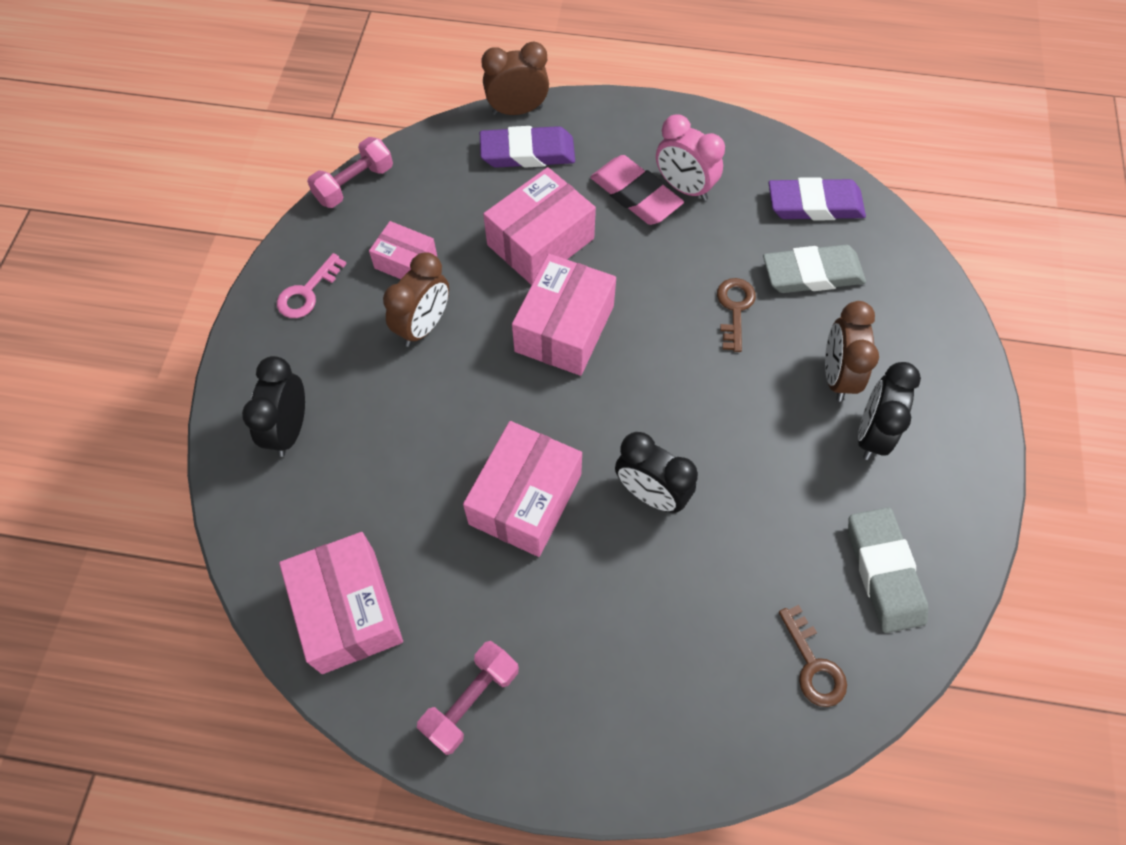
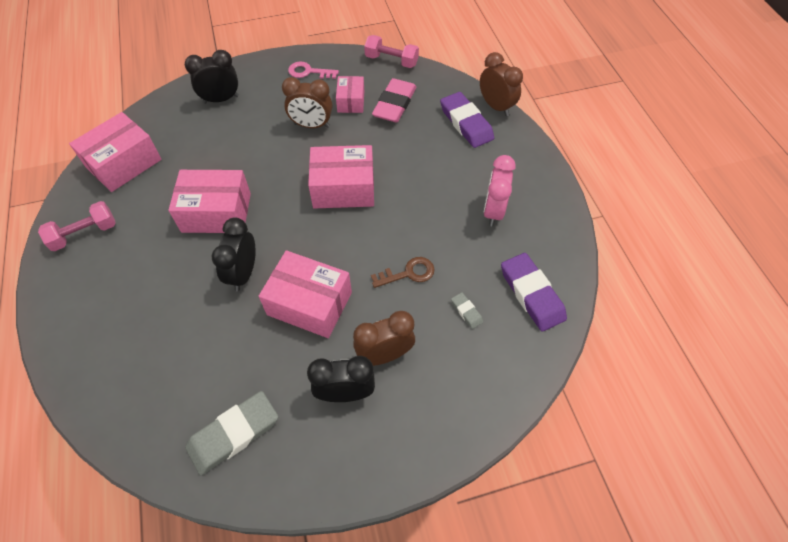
camera: 65 degrees right, 5 degrees down
(471, 701) = (84, 234): pink dumbbell -> pink dumbbell turned 45 degrees counterclockwise
(540, 242) = (401, 154): pink box -> pink box (309, 303)
(635, 195) = (469, 187): pink eraser -> pink eraser (394, 104)
(812, 274) = (466, 311): grey eraser -> grey eraser, size x0.46
(813, 664) = (149, 407): brown key -> none

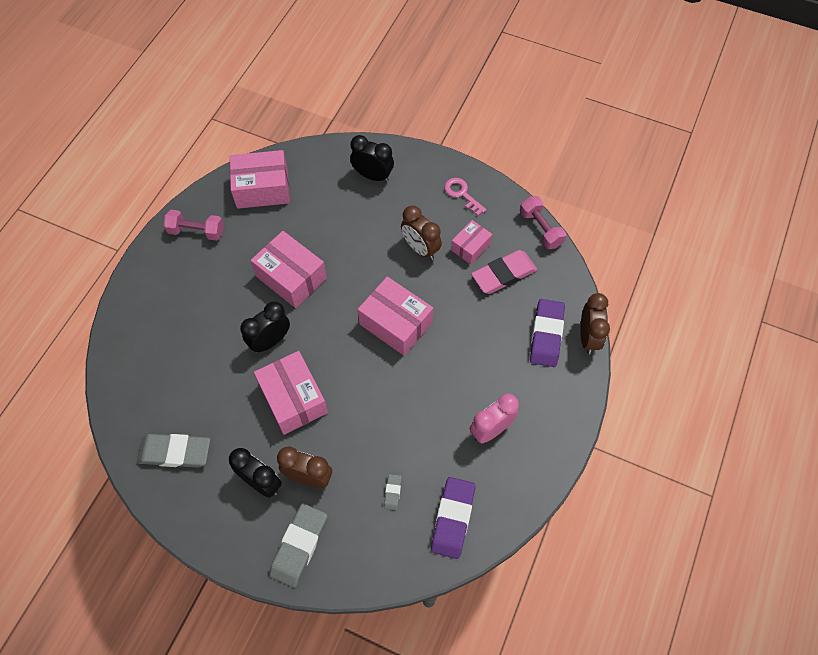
camera: 40 degrees right, 5 degrees up
(408, 273) = (379, 430): brown key -> none
(432, 417) = (299, 546): none -> grey eraser

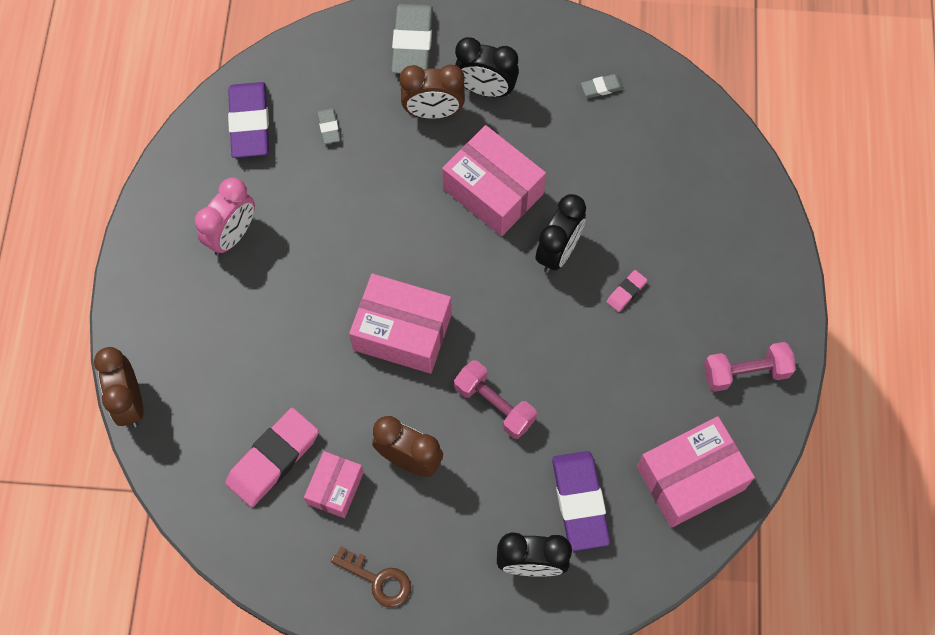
camera: 160 degrees right, 5 degrees up
(175, 452) = (602, 87): grey eraser -> grey eraser, size x0.46
(240, 301) = (626, 292): none -> pink eraser
(291, 277) = (575, 349): pink box -> none
(462, 194) = (378, 579): pink key -> brown key
(540, 229) = (236, 558): pink dumbbell -> pink dumbbell (494, 405)
(546, 335) = (189, 386): purple eraser -> purple eraser (580, 502)

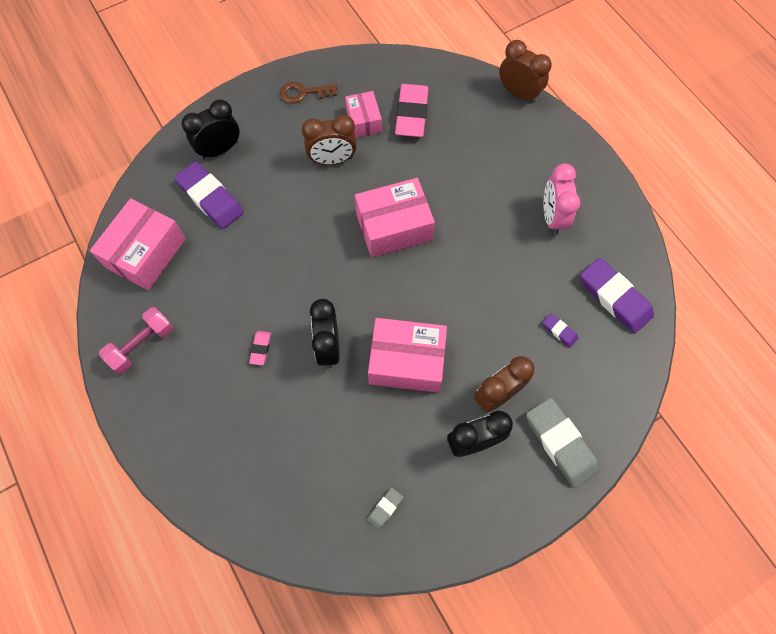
camera: 145 degrees right, 0 degrees up
(329, 127) = (559, 331): grey eraser -> purple eraser
(494, 405) = (302, 220): pink dumbbell -> none

